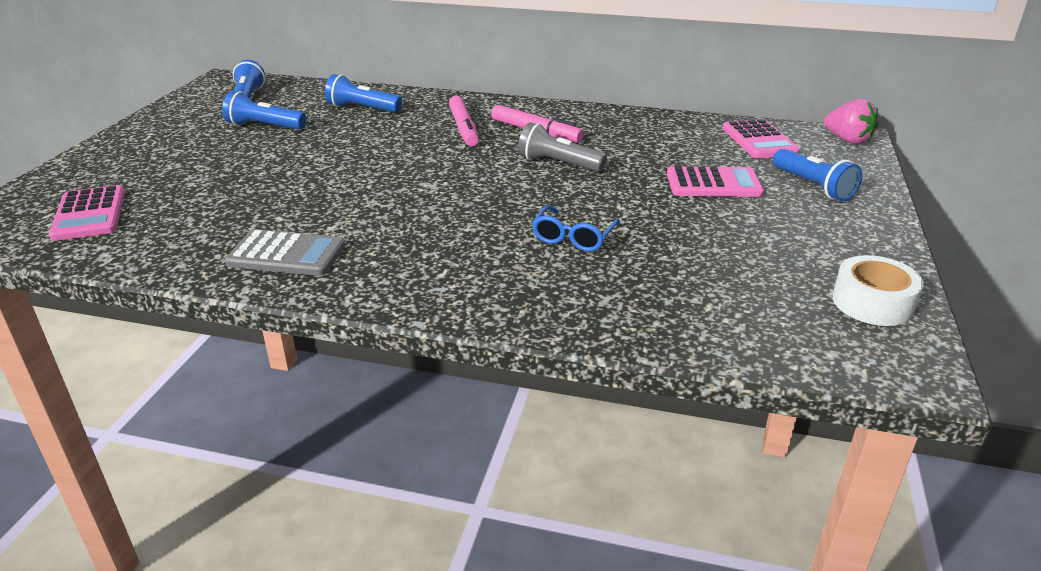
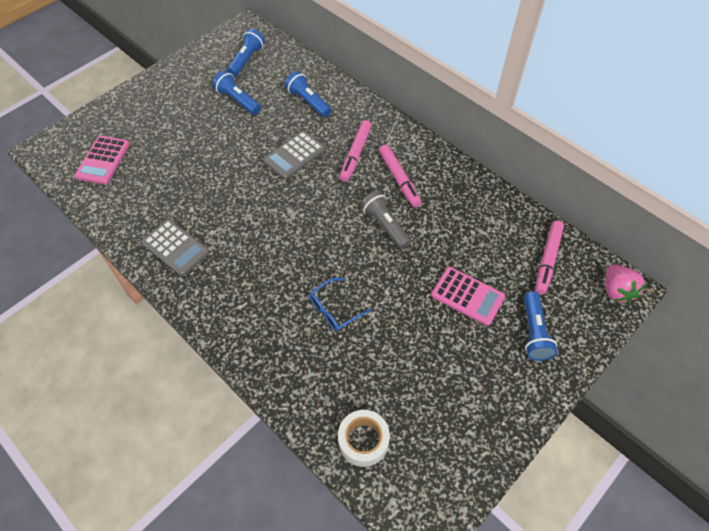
camera: 30 degrees right, 25 degrees up
(386, 145) = (294, 155): none -> grey calculator
(759, 140) = (547, 260): pink calculator -> pink marker
(872, 303) = (457, 463): white tape -> white tape (363, 441)

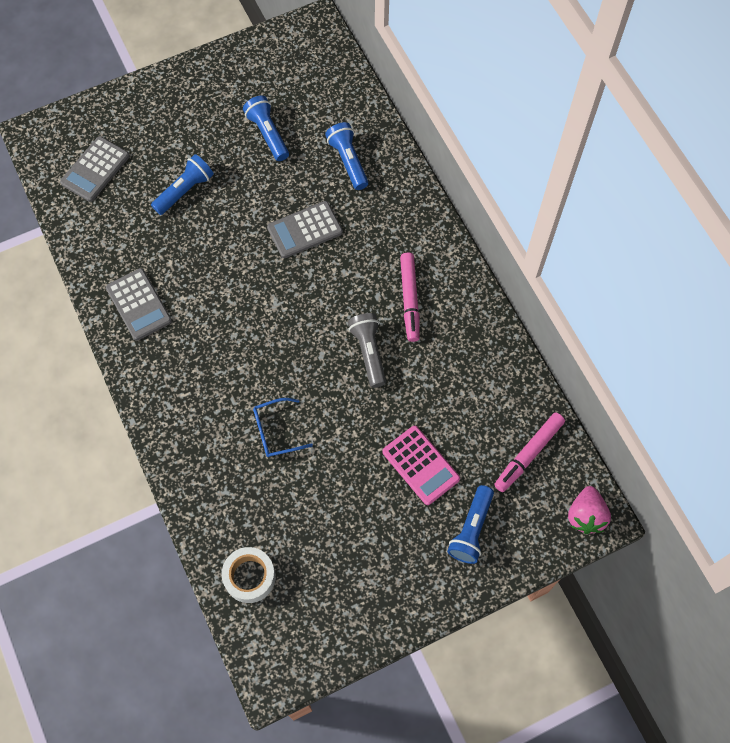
camera: 20 degrees right, 10 degrees up
(103, 160) = (95, 169): pink calculator -> grey calculator
(247, 60) = (298, 77): blue flashlight -> blue flashlight (185, 190)
(355, 154) = (374, 251): pink marker -> none

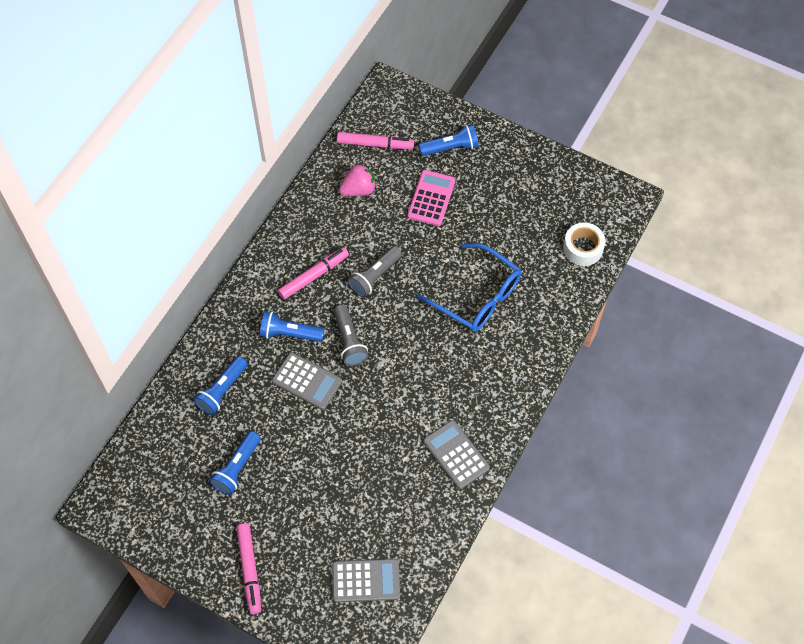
camera: 125 degrees left, 5 degrees down
(138, 304) = (456, 454): grey calculator -> grey calculator turned 60 degrees counterclockwise
(175, 96) = (249, 570): none -> pink marker
(185, 190) = (335, 494): blue flashlight -> blue flashlight (289, 333)
(276, 431) = (477, 296): blue glasses -> blue glasses, size x1.83
(317, 288) = (349, 341): none -> grey flashlight
(585, 515) = (392, 94): pink strawberry -> pink strawberry (358, 190)

